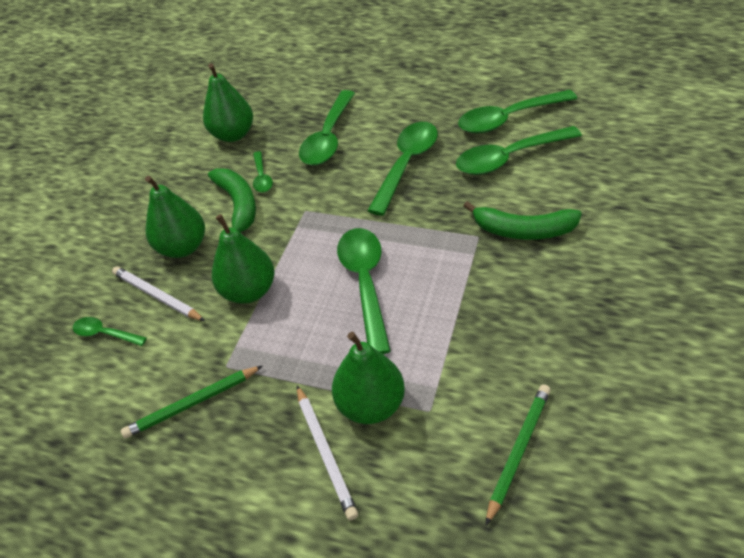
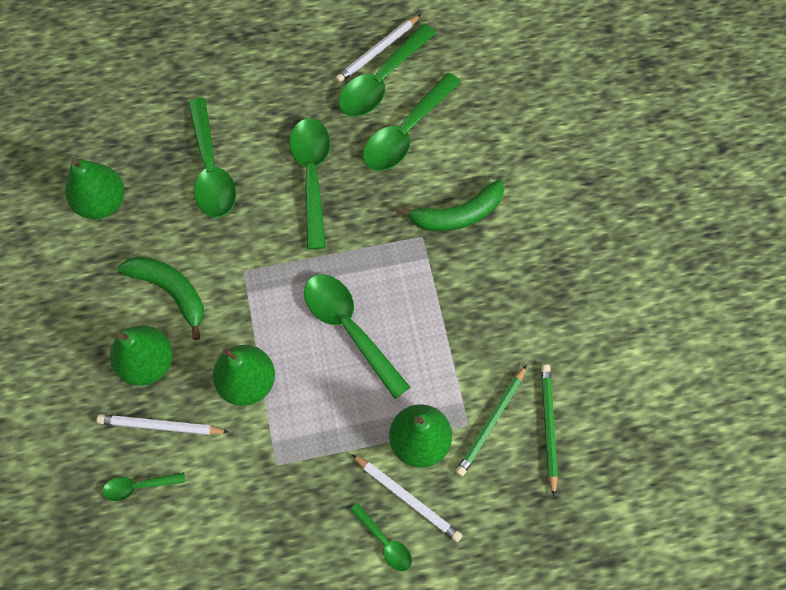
camera: 35 degrees left, 20 degrees up
(192, 403) = (270, 511): green pencil -> green pencil (491, 422)
(262, 177) = (172, 247): green spoon -> green spoon (385, 542)
(517, 99) = (378, 51): none -> white pencil

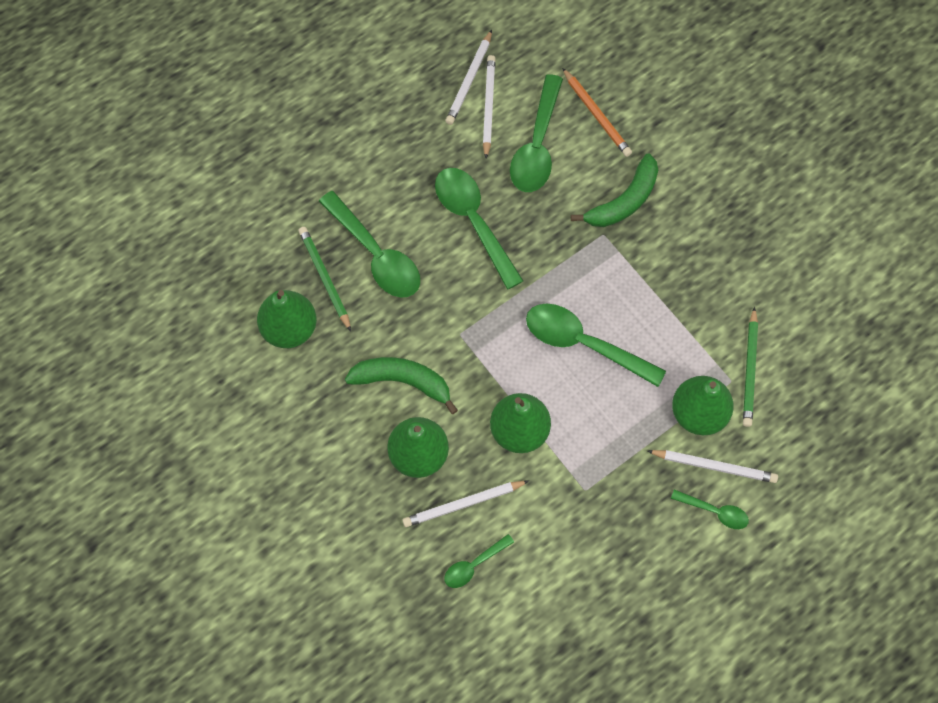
camera: 25 degrees left, 0 degrees up
(382, 81) = (488, 107): green spoon -> white pencil
(475, 126) = (596, 115): none -> orange pencil
(548, 427) = (799, 352): green pencil -> green pencil (325, 278)

